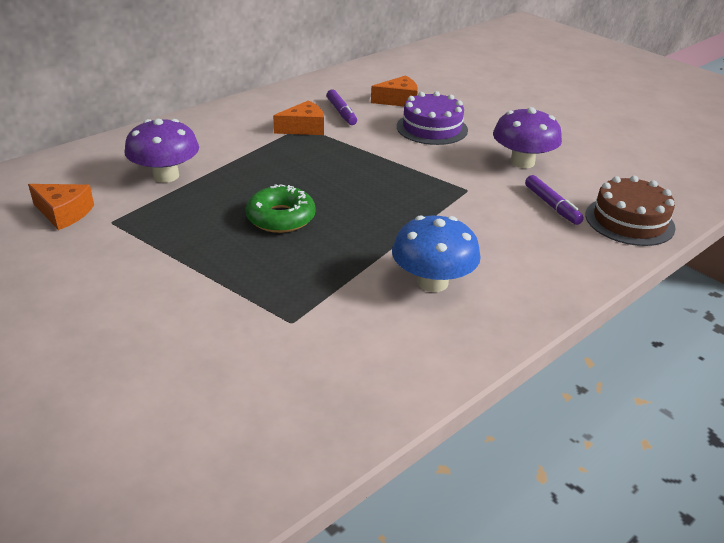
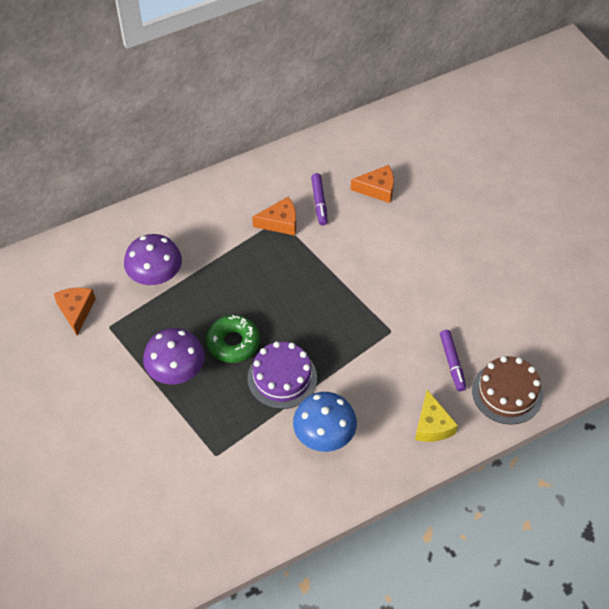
camera: 15 degrees right, 20 degrees up
(64, 213) = (76, 311): orange cheese -> orange cheese turned 135 degrees counterclockwise
(432, 128) = (392, 238): purple cake -> purple cake (282, 378)
(522, 162) = (453, 301): purple mushroom -> purple mushroom (176, 370)
(562, 257) = (432, 425): none -> yellow cheese

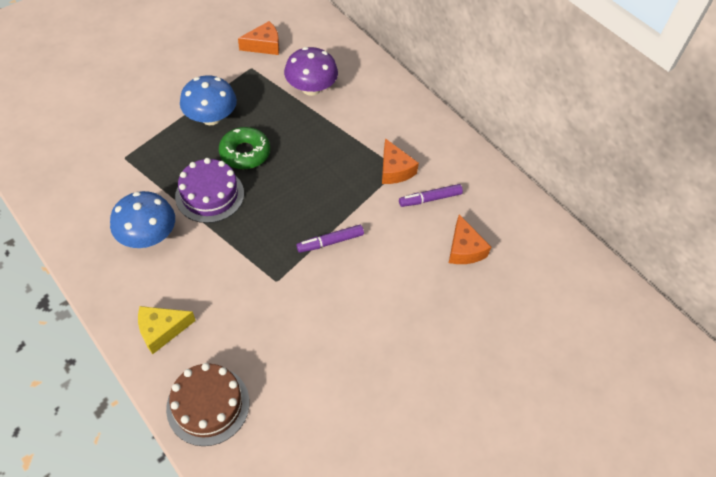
camera: 75 degrees right, 0 degrees up
(176, 370) = (211, 118): purple mushroom -> blue mushroom
(452, 363) = (242, 344): purple marker -> purple marker (330, 242)

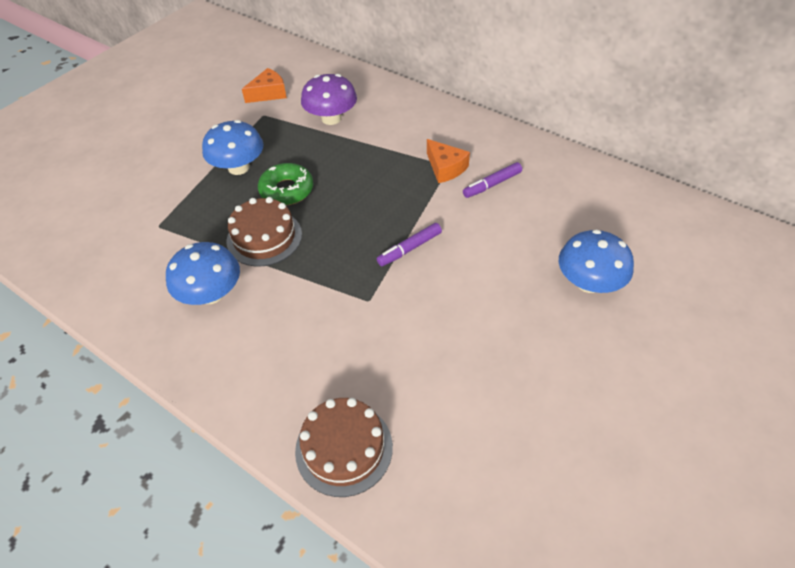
camera: 10 degrees left, 5 degrees down
(162, 330) = (261, 385): yellow cheese -> none
(209, 195) = (264, 237): purple cake -> brown cake
(464, 249) = (547, 220): orange cheese -> none
(474, 321) = (588, 283): none -> blue mushroom

